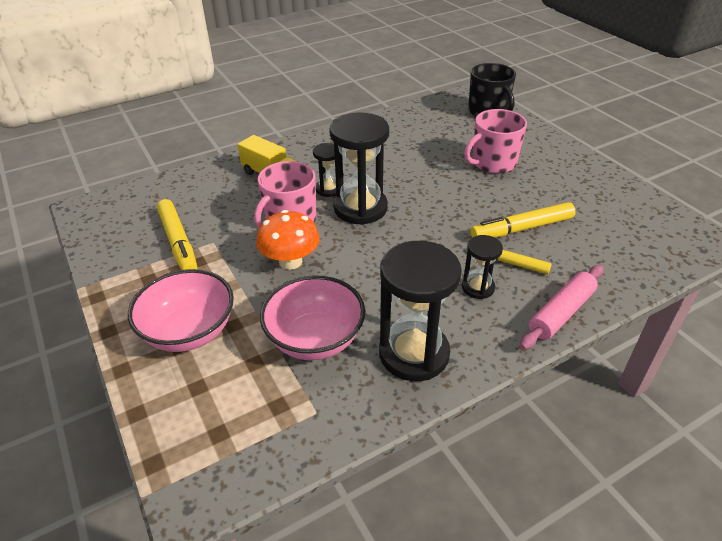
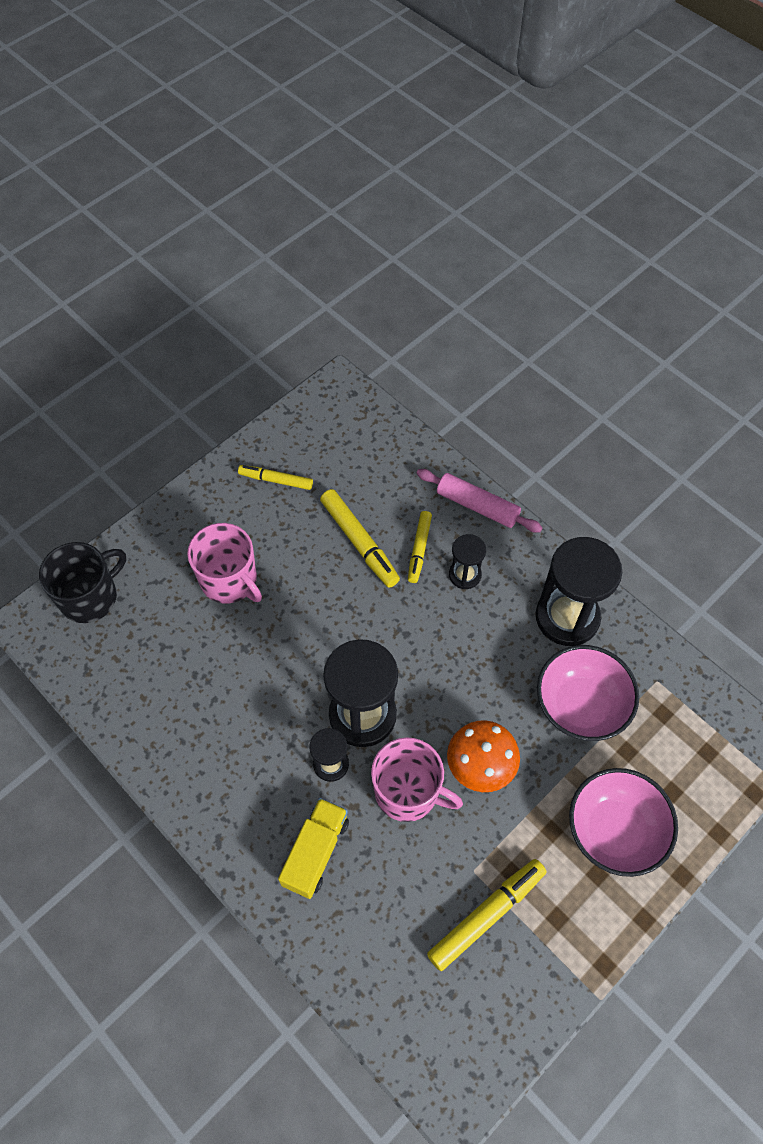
camera: 105 degrees left, 20 degrees up
(589, 193) = (276, 480): none -> yellow marker

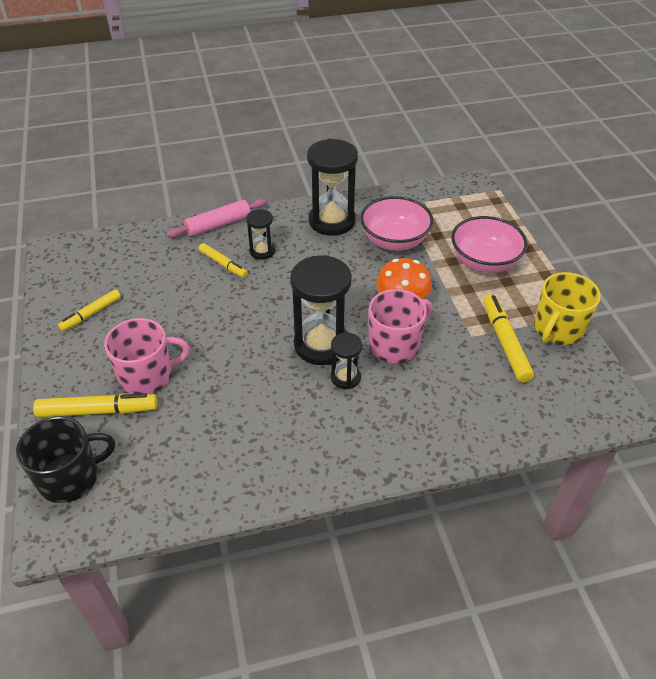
camera: 60 degrees left, 15 degrees down
(90, 597) = (70, 477): black mug -> black mug turned 75 degrees clockwise
(315, 852) = (406, 414): yellow truck -> none
(359, 542) = (188, 291): yellow marker -> yellow marker (98, 411)
(549, 972) = (558, 329): none -> yellow mug

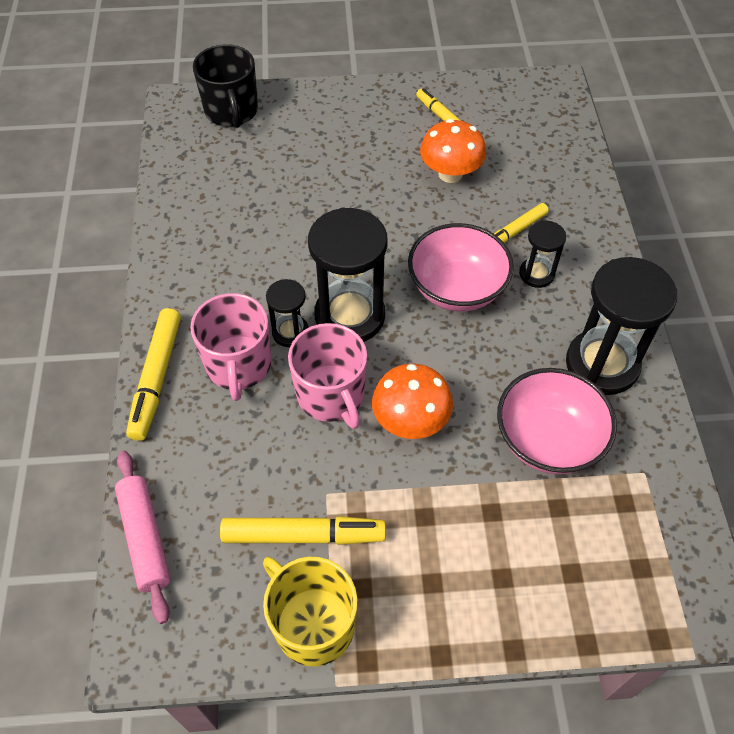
camera: 100 degrees right, 10 degrees up
(98, 411) = (303, 126): yellow marker -> yellow marker (156, 378)
(147, 375) = (340, 161): pink mug -> pink mug (238, 365)
(162, 303) = (450, 174): none -> orange mushroom
(218, 225) = (598, 232): pink rolling pin -> pink rolling pin (145, 538)
(484, 262) = (483, 561): pink bowl -> pink bowl (456, 289)

